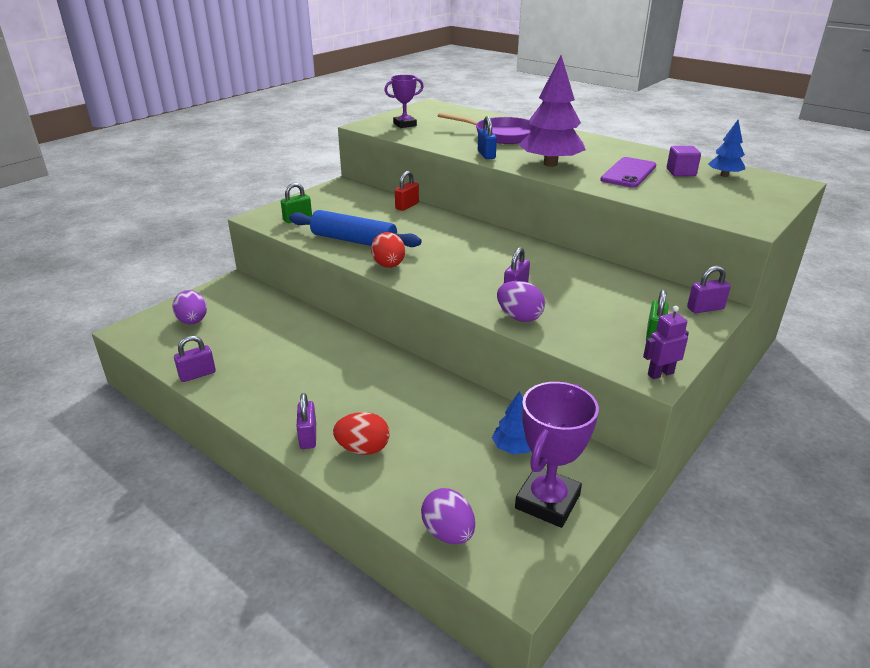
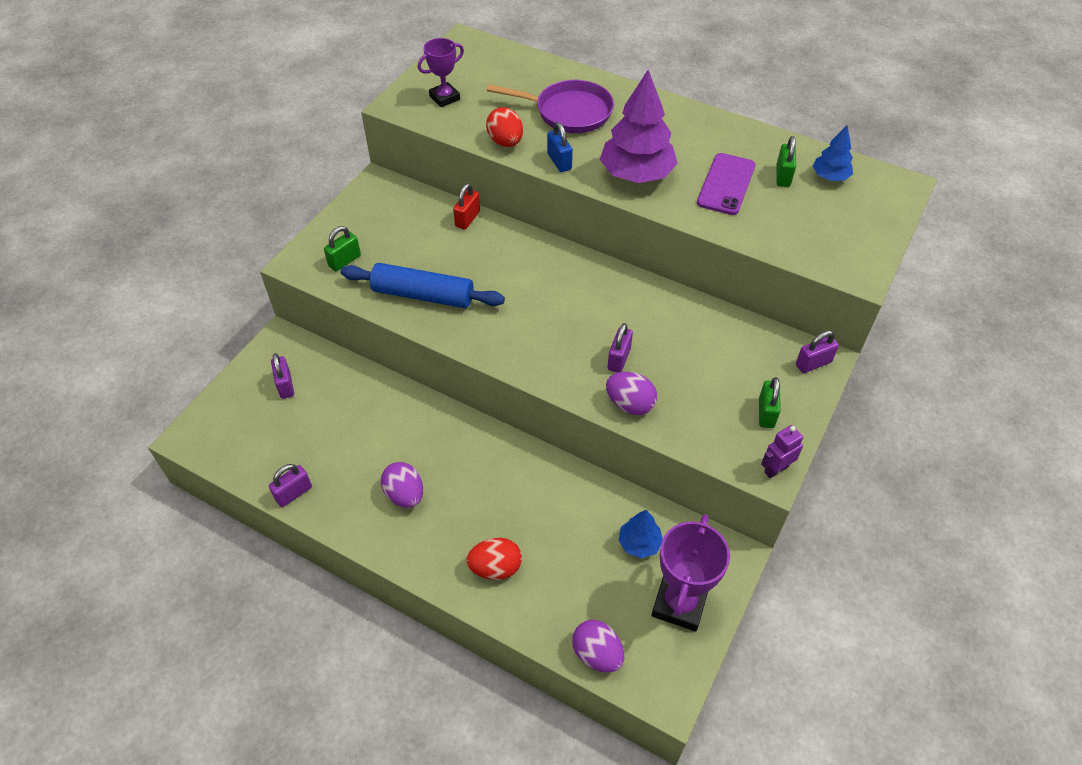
camera: 10 degrees left, 20 degrees up
(193, 321) = (258, 413): purple egg -> purple egg (405, 495)
(308, 436) = (437, 560): purple padlock -> purple padlock (285, 385)
(389, 265) = (474, 336): red egg -> red egg (505, 142)
(681, 172) = (783, 176): purple cube -> green padlock

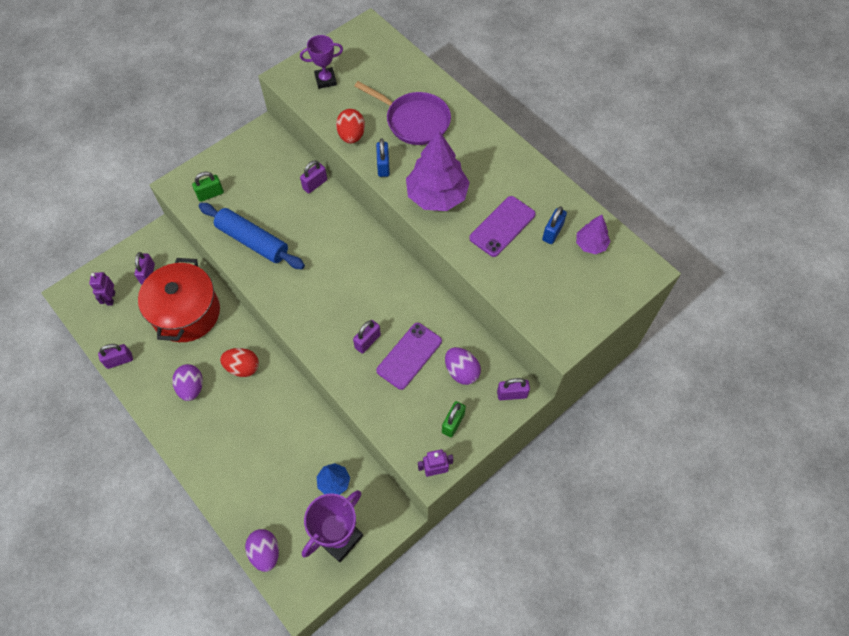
camera: 20 degrees right, 10 degrees up
(248, 426) = (111, 298): none -> purple robot
(357, 413) = (186, 313): none -> red pot
(467, 219) = (315, 184): red padlock -> purple padlock
(495, 568) = (227, 464): red egg -> red egg (243, 367)
(630, 404) = (356, 381): purple egg -> purple egg (461, 371)
(675, 359) = (409, 356): none -> purple phone
(783, 176) = (552, 232): green padlock -> blue padlock
(830, 176) = (591, 244): blue tree -> purple tree

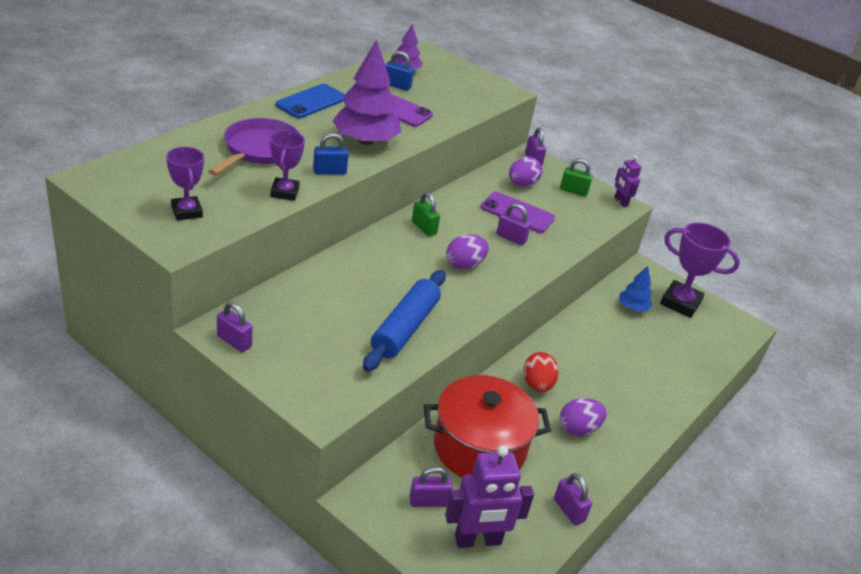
camera: 105 degrees left, 25 degrees down
(111, 298) = (478, 540): purple robot -> purple robot, size x1.83
(210, 194) = (334, 375): green padlock -> green padlock (424, 228)
(265, 552) = (720, 351): purple egg -> purple egg (464, 265)
(315, 184) = (308, 279): purple padlock -> purple padlock (234, 341)
(351, 136) = (284, 192): red egg -> purple trophy
(504, 159) = (311, 102): none -> blue phone

